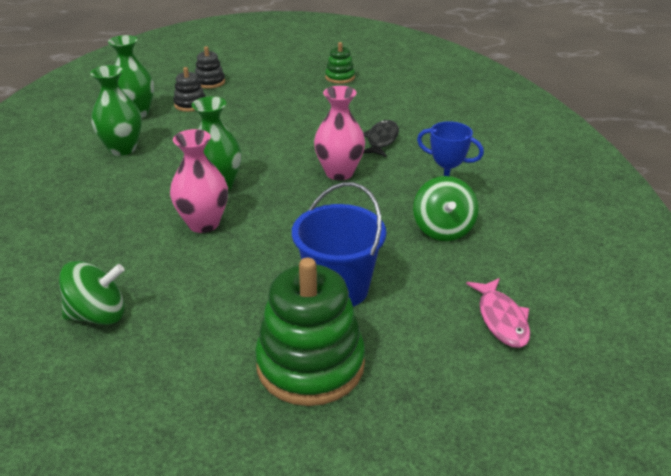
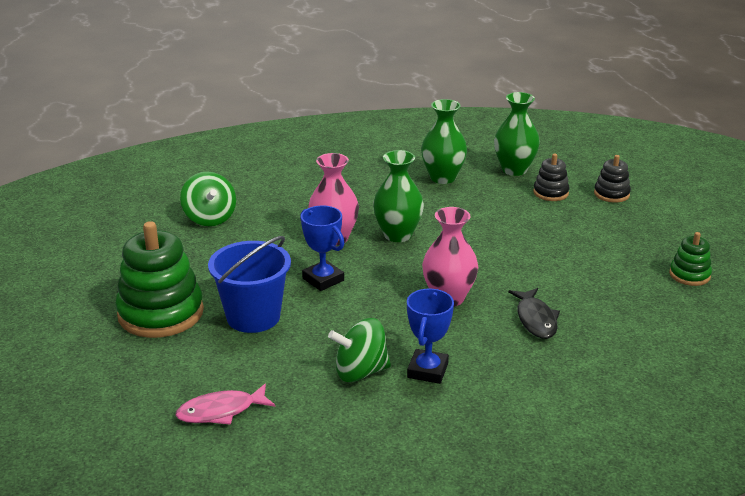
camera: 80 degrees right, 5 degrees down
(282, 237) = (323, 279): none -> blue trophy
(381, 140) = (536, 319): black fish -> black fish turned 75 degrees clockwise

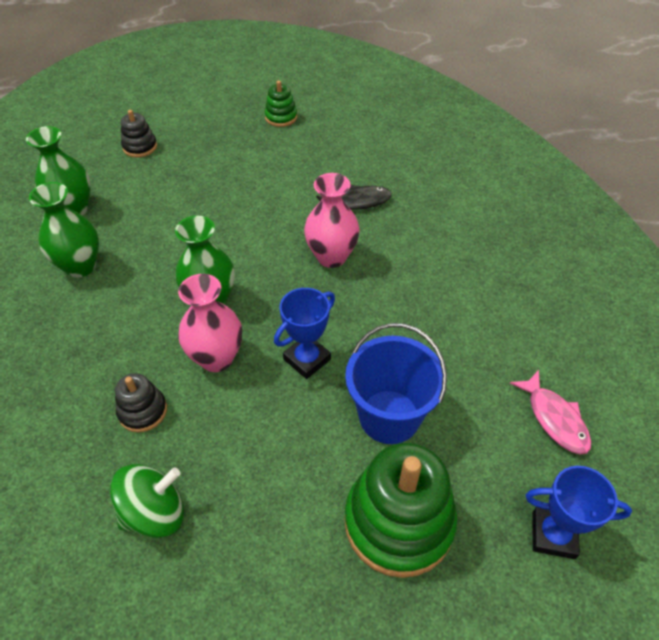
camera: 95 degrees left, 20 degrees up
(360, 372) = (461, 314): green spinning top -> none
(427, 370) = (446, 268): blue trophy -> blue trophy (553, 535)
(550, 193) = (131, 185): black stacking toy -> black stacking toy (143, 411)

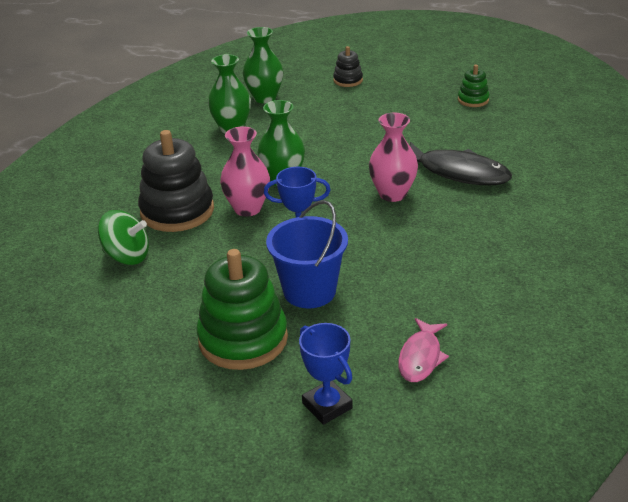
camera: 45 degrees right, 15 degrees down
(143, 411) = (177, 211): black stacking toy -> black stacking toy, size x2.00
(357, 202) = (458, 173): black fish -> black fish, size x1.66

